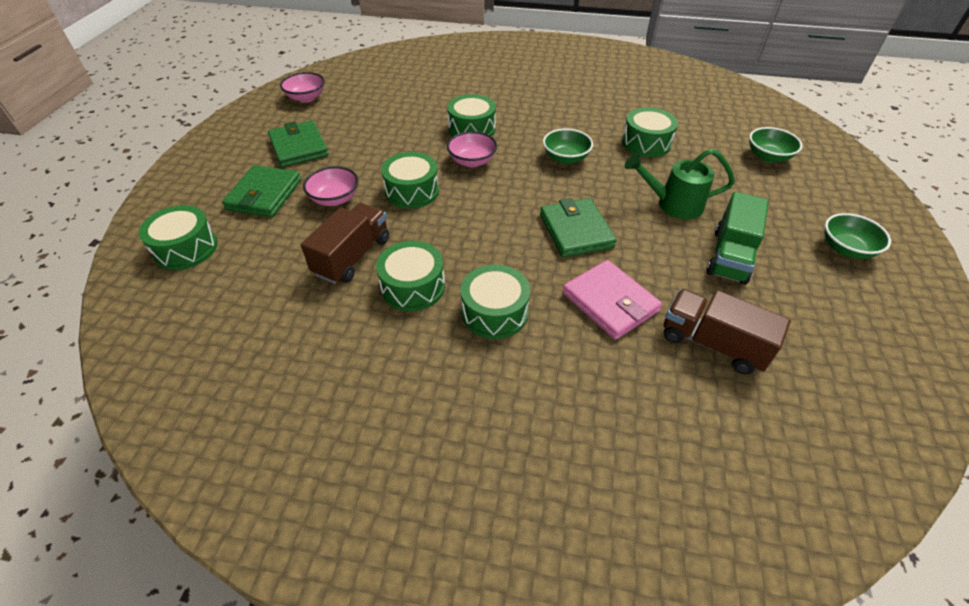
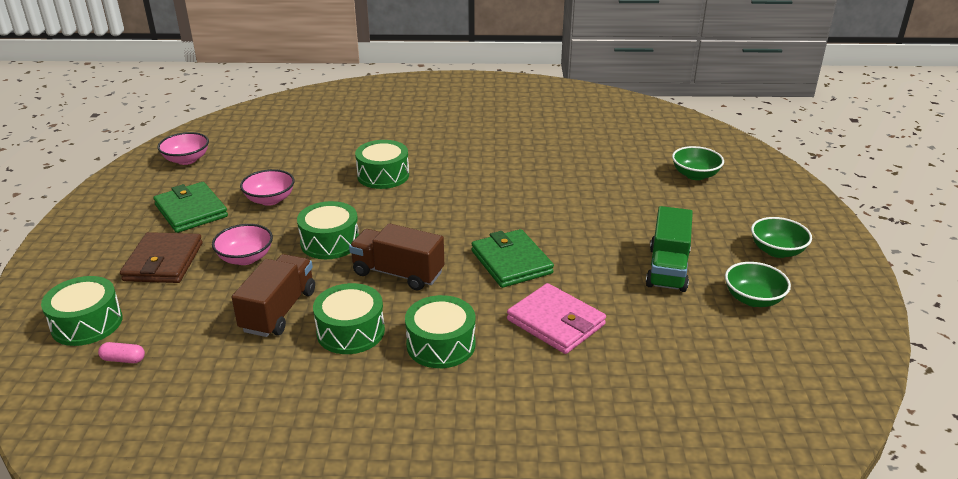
camera: 10 degrees left, 15 degrees down
(207, 289) = (123, 359): none -> pink capsule
(264, 195) = (163, 262): green wallet -> brown wallet
(472, 161) = (390, 207): pink bowl -> pink bowl (270, 200)
(565, 158) = (489, 195): green bowl -> green bowl (753, 299)
(646, 143) = (571, 173): green drum -> none
(673, 204) = (606, 228): green watering can -> none
(712, 344) = (660, 346): brown truck -> brown truck (398, 273)

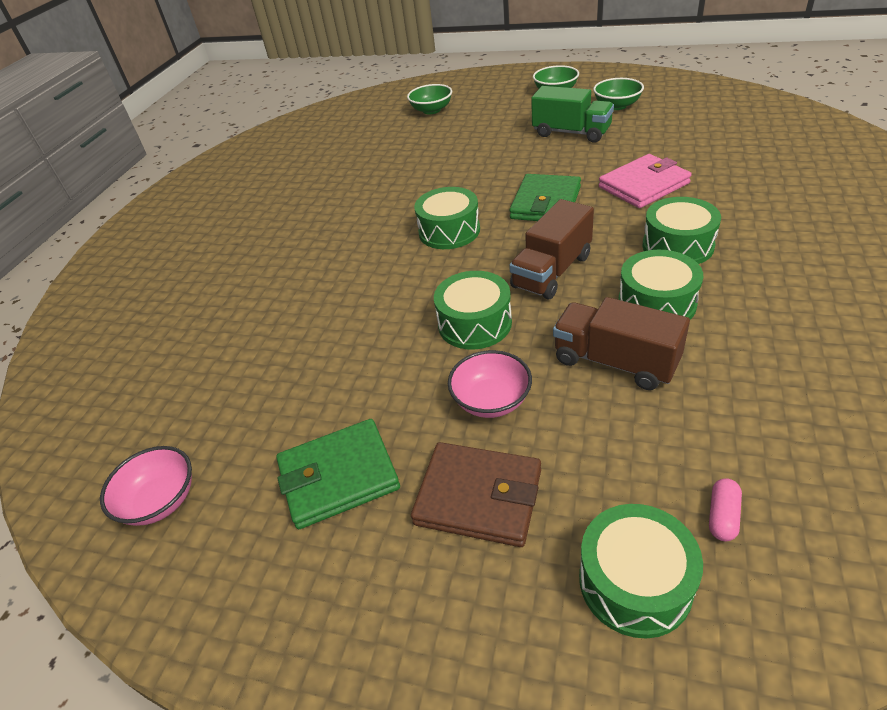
camera: 70 degrees left, 10 degrees up
(270, 200) = (347, 384): pink bowl -> none
(383, 175) = (336, 283): green drum -> green drum (449, 231)
(511, 262) = (545, 203): green wallet -> green wallet turned 60 degrees counterclockwise

